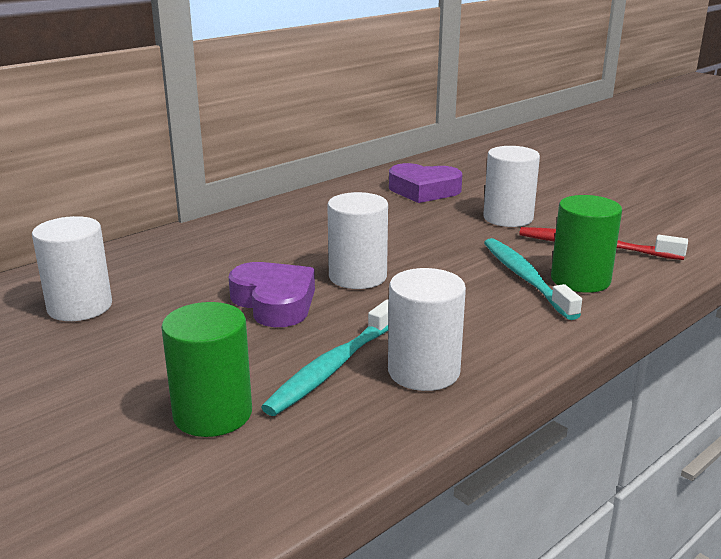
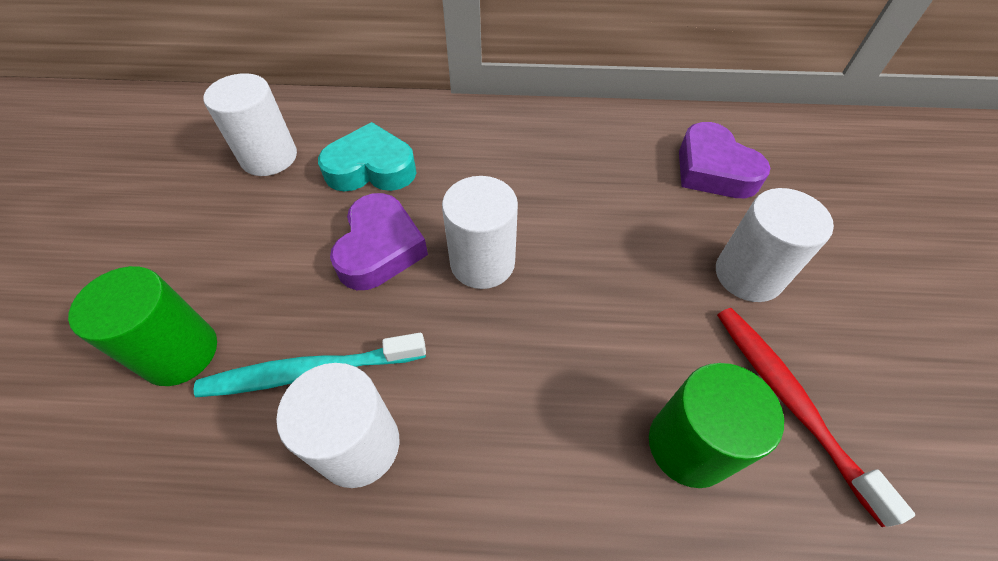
camera: 45 degrees right, 30 degrees up
(190, 276) = (371, 168): none -> turquoise heart
(525, 278) = (631, 391): turquoise toothbrush -> none

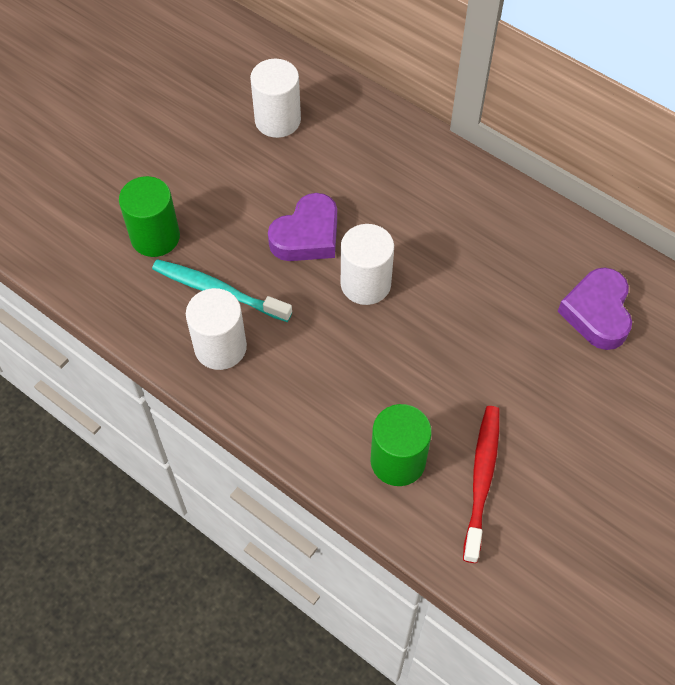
camera: 35 degrees right, 5 degrees up
(371, 168) = (342, 169): turquoise heart -> none
(748, 275) = (538, 398): white cylinder -> none

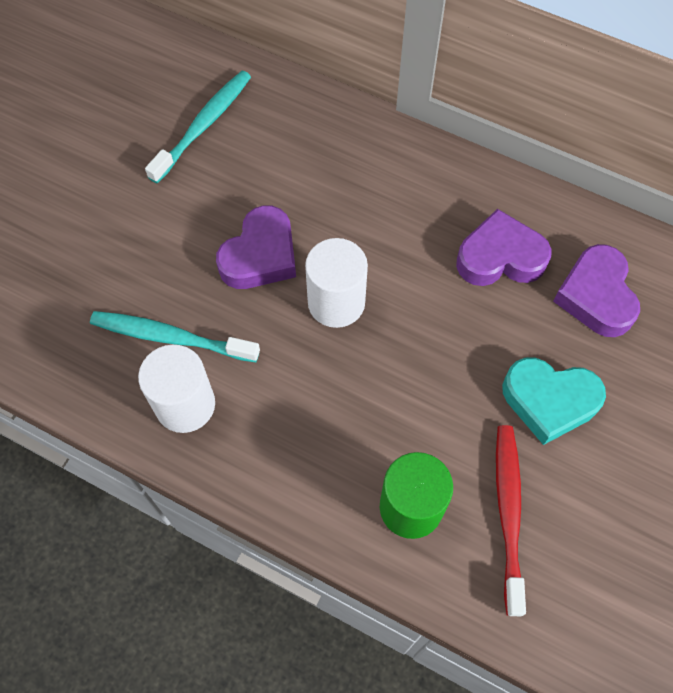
camera: 10 degrees left, 5 degrees up
(155, 237) = (87, 284): green cylinder -> none
(277, 120) = (203, 125): white cylinder -> turquoise toothbrush
(518, 267) = (500, 257): none -> purple heart
(537, 394) = (549, 401): none -> turquoise heart

